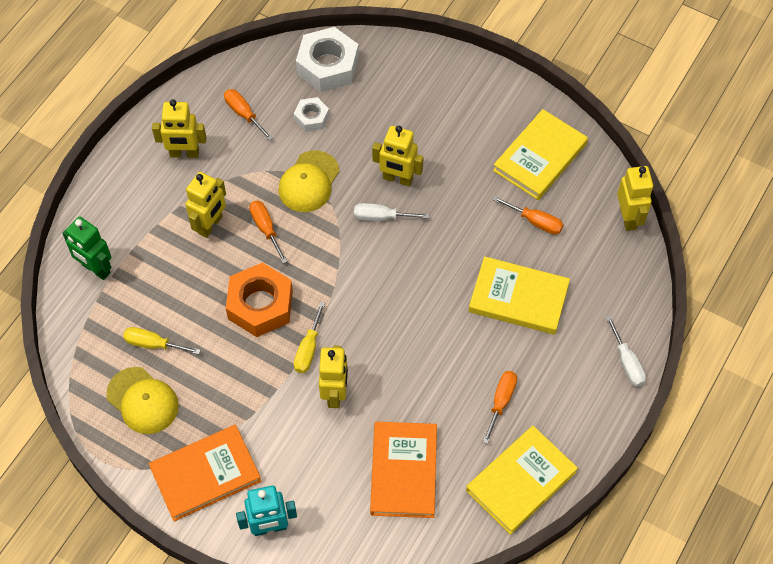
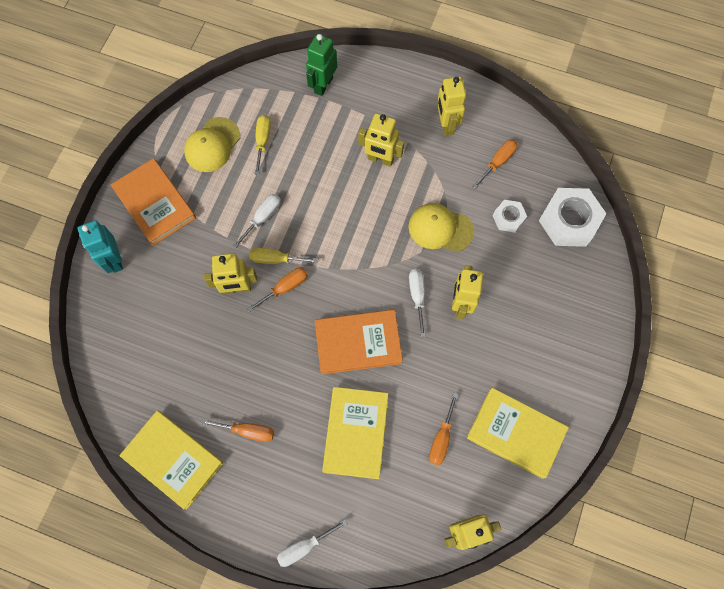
camera: 80 degrees right, 10 degrees up
(253, 356) = (263, 218): none -> white screwdriver
(260, 305) = (311, 213): orange nut -> none
(266, 228) = (385, 203): orange screwdriver -> orange screwdriver (285, 287)
(403, 471) = (172, 356): orange book -> orange book (358, 343)

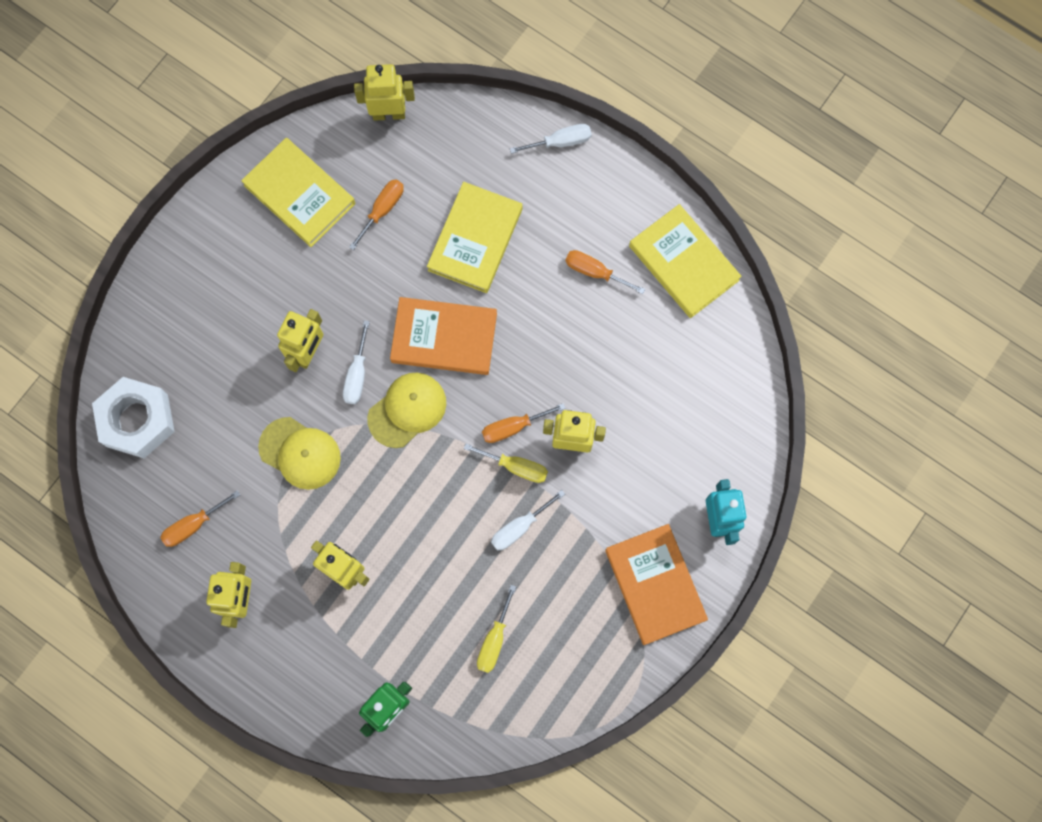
camera: 165 degrees left, 5 degrees up
(212, 145) = (563, 652): yellow cap -> yellow cap (407, 410)
(508, 218) = (210, 444): white nut -> none

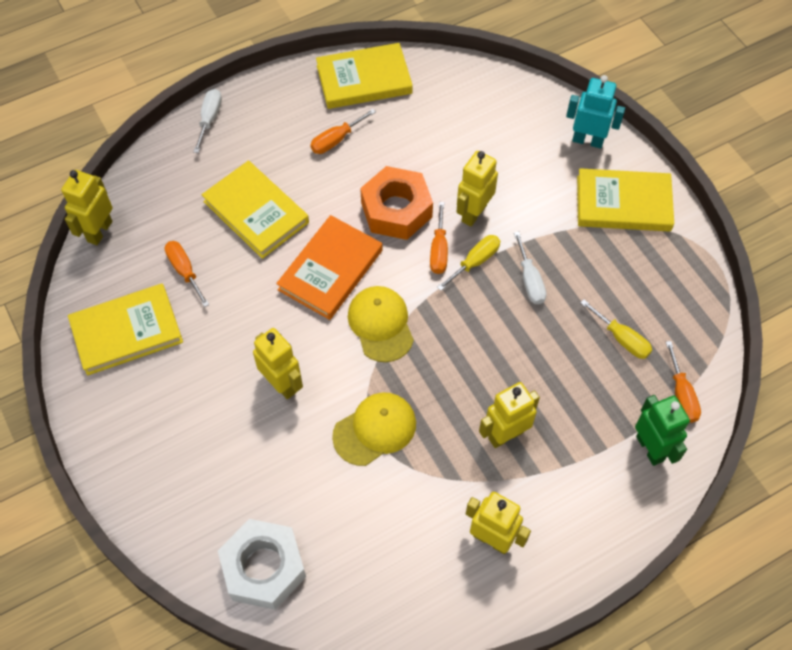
camera: 65 degrees left, 15 degrees down
(193, 525) = (397, 555): orange screwdriver -> orange screwdriver (681, 395)
(357, 375) = (326, 352): white screwdriver -> none
(540, 367) = (396, 210): none -> orange nut
(655, 585) = (623, 204): orange book -> yellow book

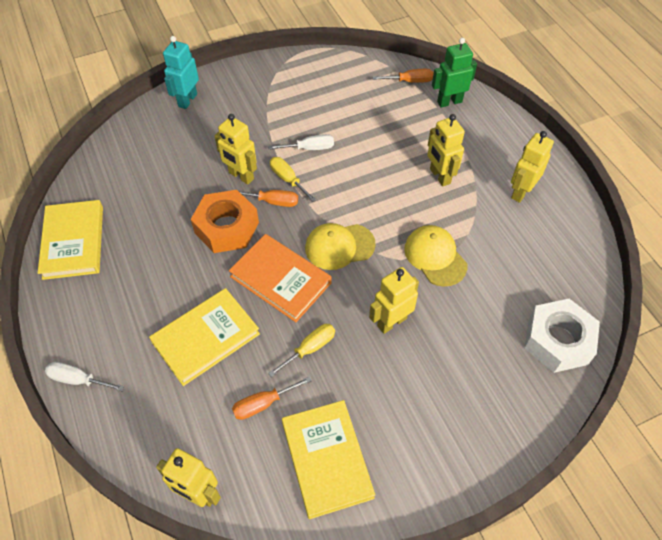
camera: 85 degrees left, 5 degrees down
(336, 140) = (138, 268): orange screwdriver -> none
(621, 339) = (365, 104): yellow screwdriver -> yellow screwdriver (310, 348)
(623, 204) = (251, 88): yellow book -> none

